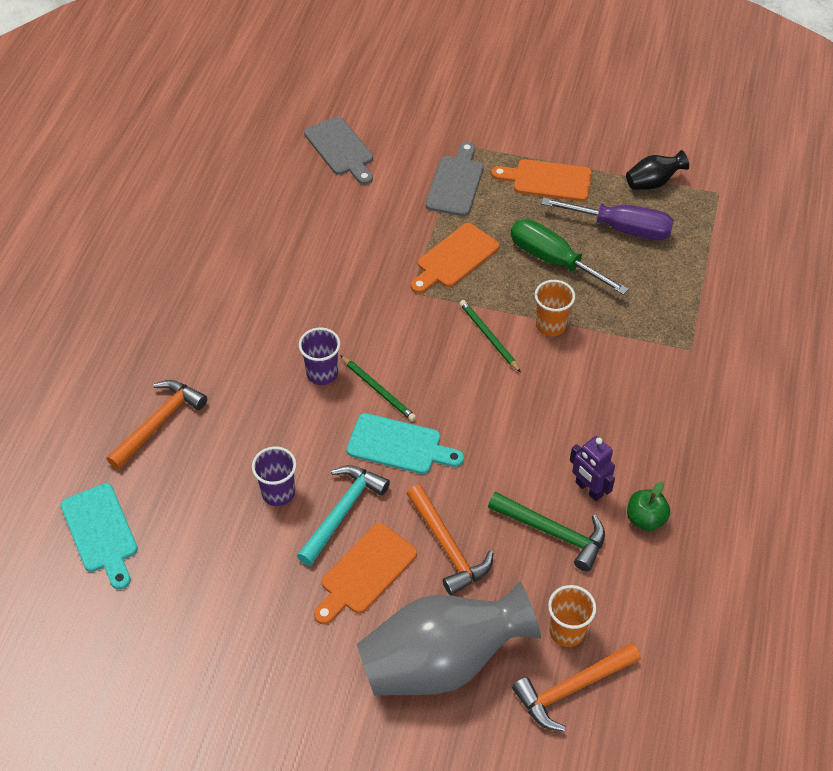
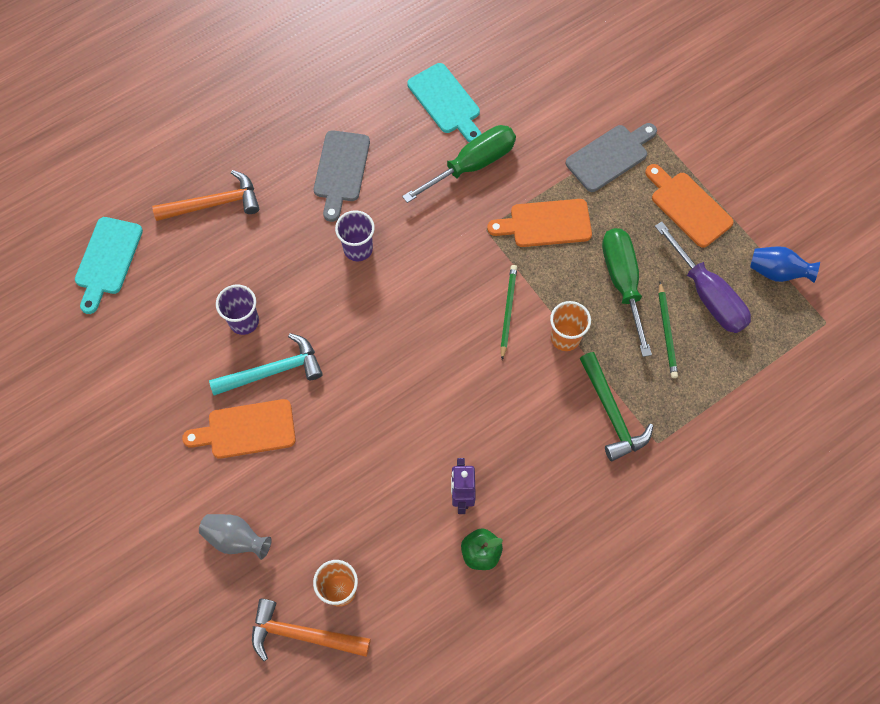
camera: 40 degrees right, 15 degrees up
(341, 149) = (547, 62): grey cutting board -> grey cutting board (341, 170)
(354, 254) = (472, 165): none -> green screwdriver
(378, 390) = (385, 293): green pencil -> green pencil (667, 332)
(399, 445) = (359, 350): turquoise cutting board -> turquoise cutting board (446, 102)
(442, 661) = (236, 539): grey vase -> grey vase, size x0.45
(447, 547) = (319, 457): orange hammer -> none
(553, 532) = (403, 507): green hammer -> green hammer (611, 413)
(653, 182) = (777, 272): black vase -> blue vase

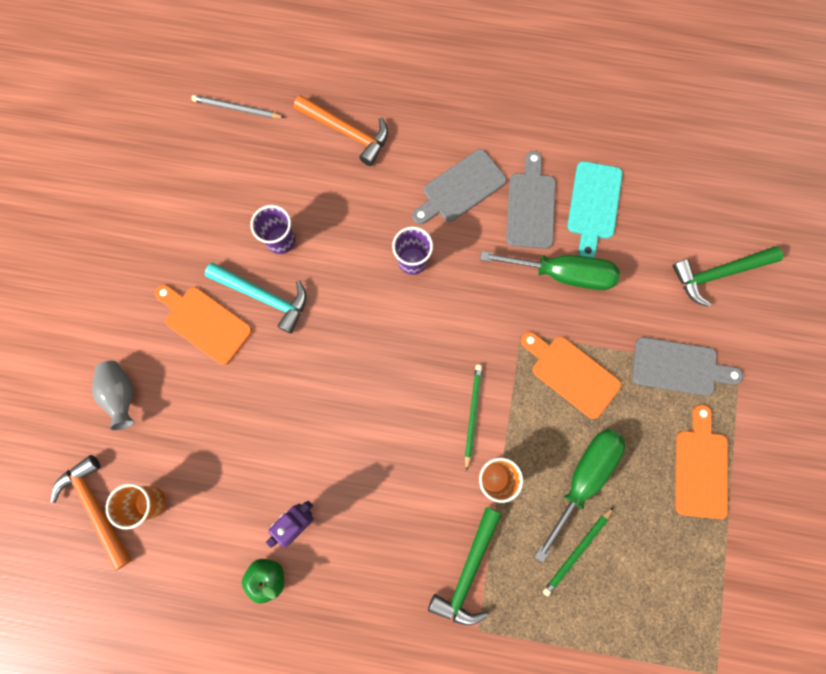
camera: 45 degrees right, 10 degrees up
(107, 260) = (237, 109): turquoise cutting board -> grey pencil
(403, 140) = (530, 206): none -> grey cutting board
(508, 311) = (472, 414): green pencil -> green pencil turned 45 degrees counterclockwise
(574, 75) = (718, 274): none -> green hammer
(707, 295) = (641, 554): purple screwdriver -> none
(777, 272) = (719, 593): blue vase -> none

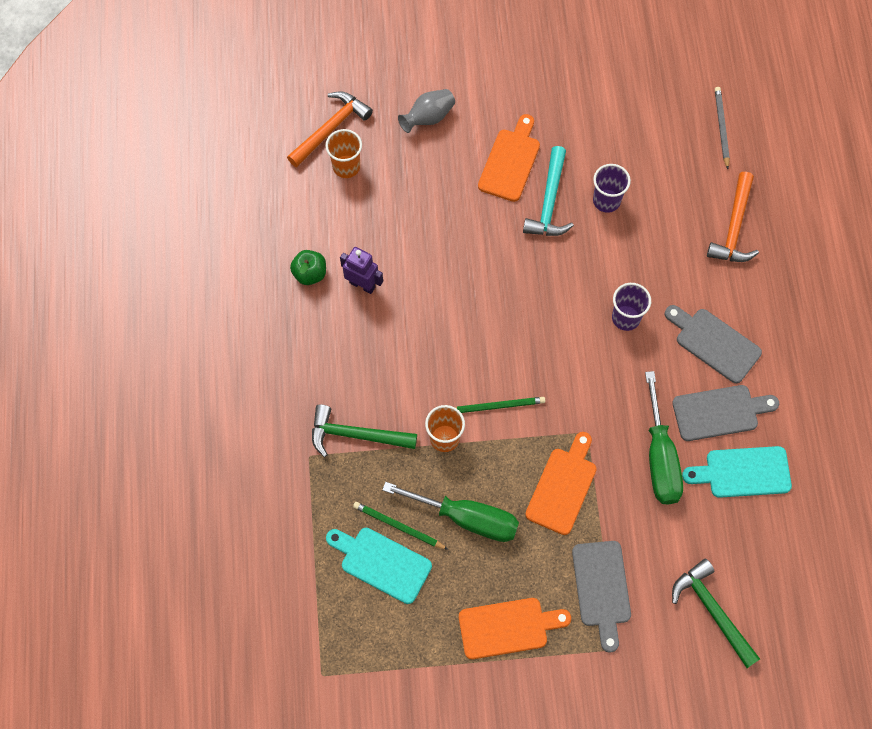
camera: 75 degrees right, 10 degrees down
(612, 579) = (382, 563): none -> turquoise cutting board

